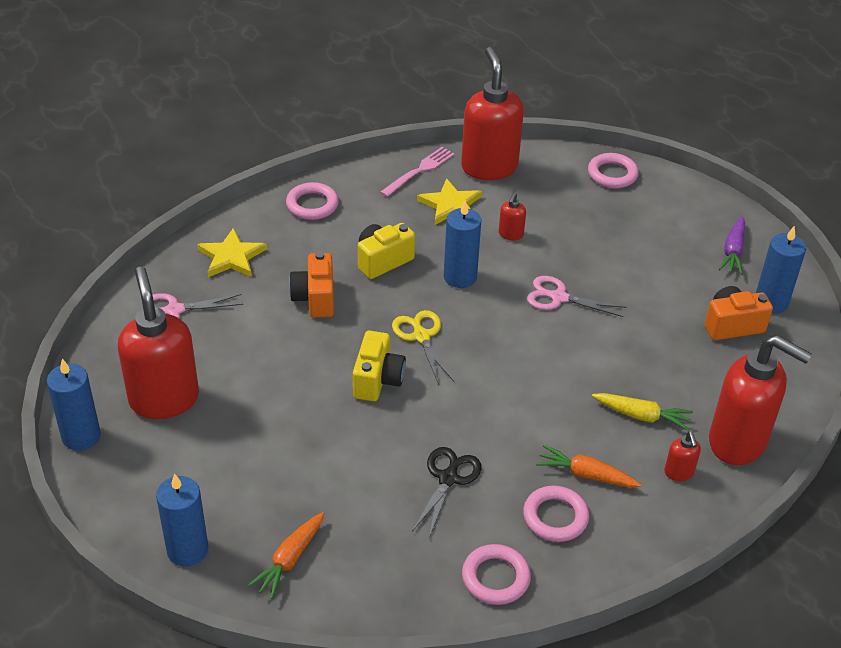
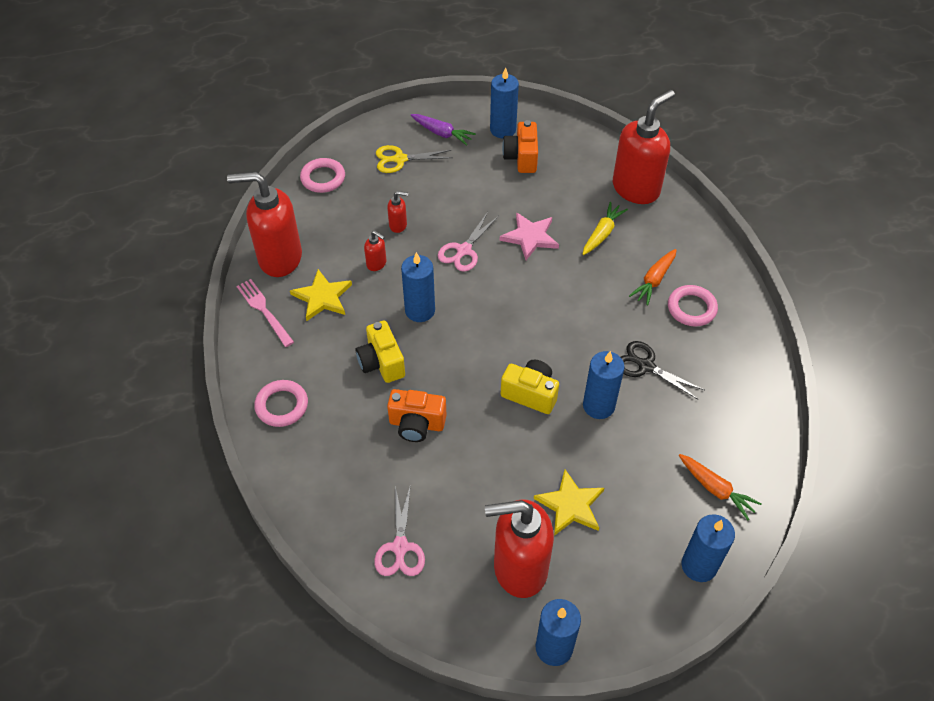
camera: 75 degrees left, 10 degrees up
(231, 257) = (336, 487): yellow star -> yellow star (570, 505)
(378, 440) = (598, 406): none -> blue candle
(421, 336) = (486, 352): yellow scissors -> yellow scissors (400, 159)
(495, 578) = (743, 356): pink ring -> none
(605, 350) = (530, 237): none -> pink star
(679, 473) = (659, 228): red soap dispenser -> red soap dispenser (398, 225)

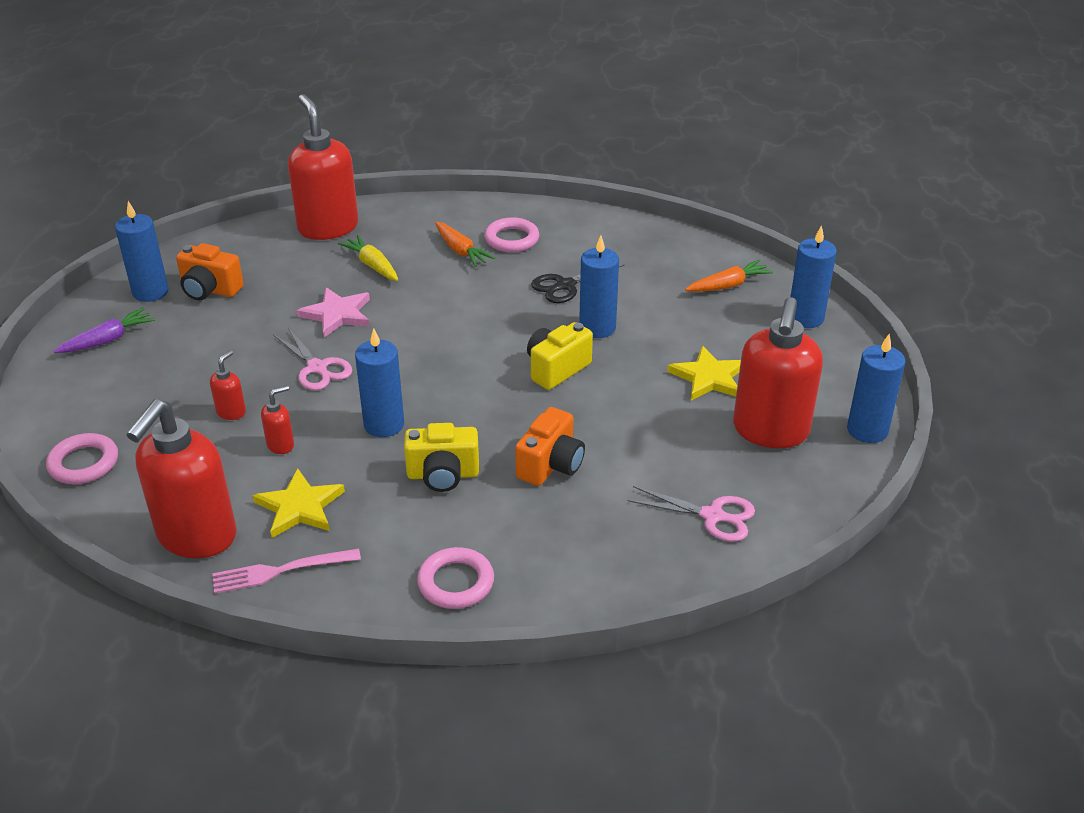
camera: 70 degrees left, 15 degrees down
(400, 159) = (118, 385): yellow scissors -> none

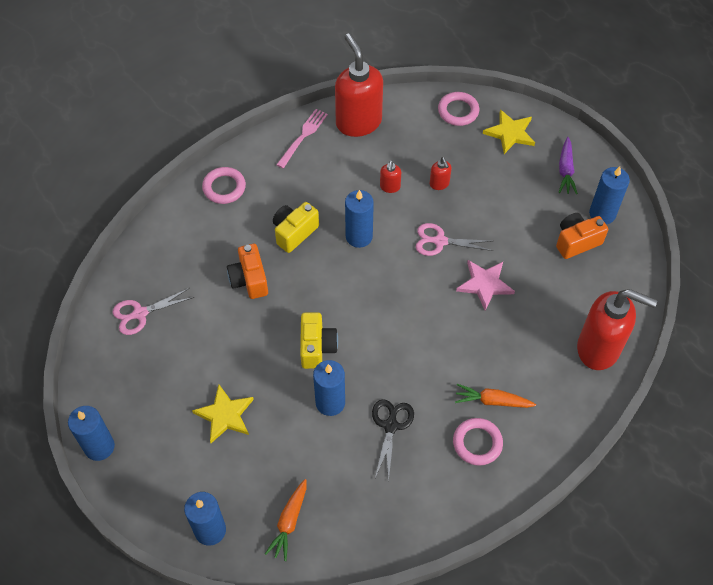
camera: 135 degrees right, 20 degrees up
(299, 507) = (336, 167): yellow star -> yellow star (510, 133)
(372, 265) = (524, 339): yellow carrot -> none
(770, 431) = (155, 399): red soap dispenser -> none

